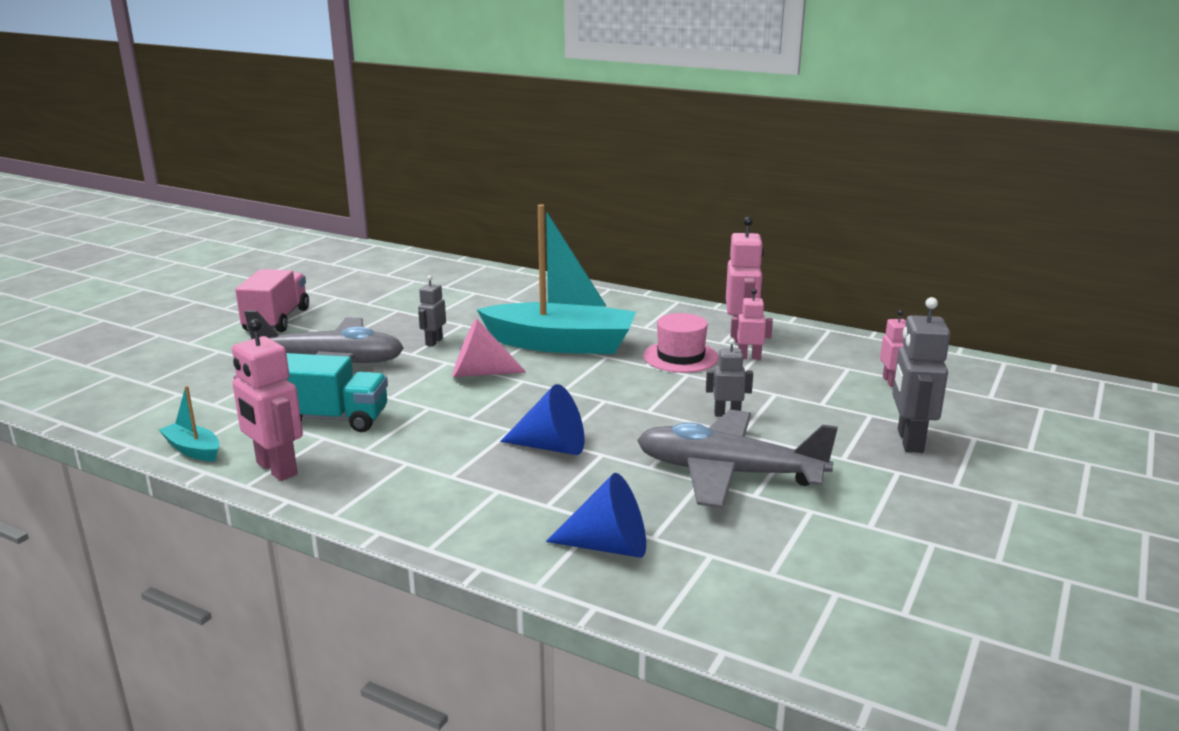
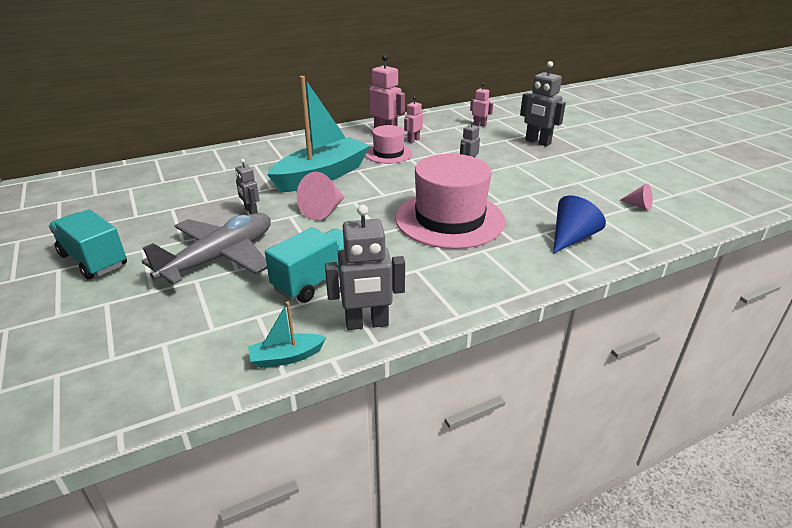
camera: 55 degrees left, 10 degrees up
(276, 469) = (367, 323): pink robot -> grey robot
(277, 320) = (94, 260): pink truck -> turquoise truck
(551, 447) = (449, 219): blue cone -> pink hat
(728, 473) = (527, 186): grey plane -> none
(804, 584) = (638, 205): none -> pink cone

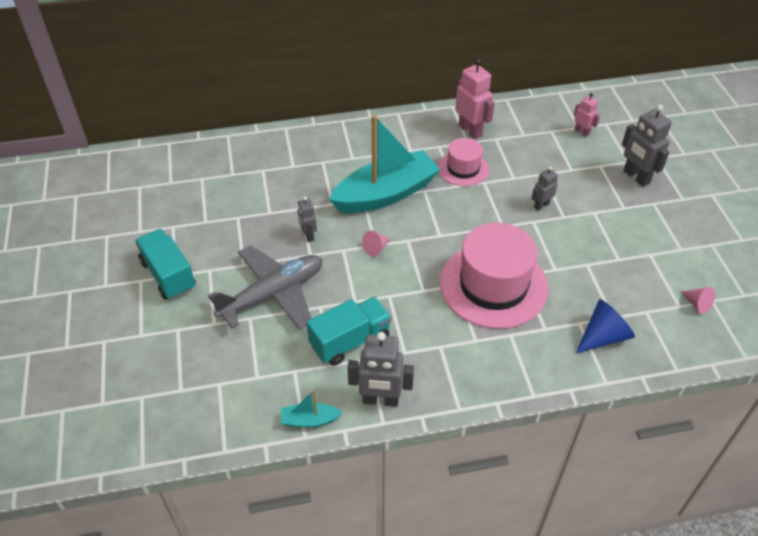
camera: 15 degrees right, 15 degrees up
(323, 210) = (376, 248): pink cone -> pink cone, size x0.57
(413, 140) = (497, 149): pink robot -> none

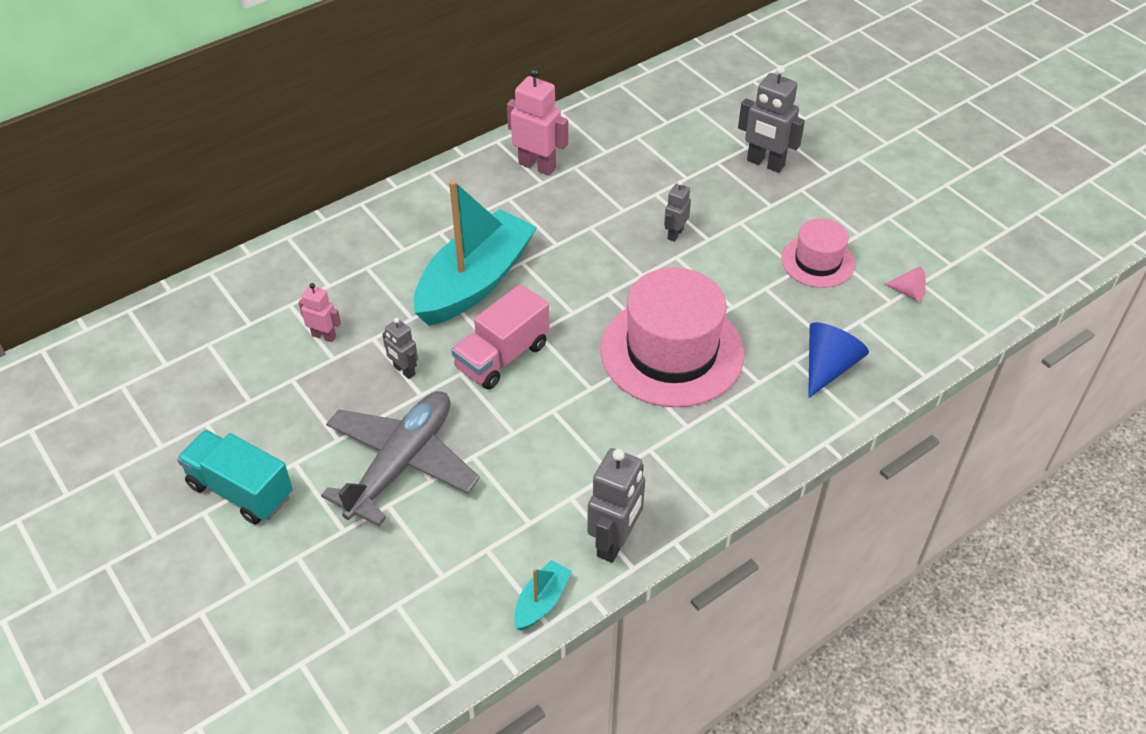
camera: 25 degrees left, 0 degrees up
(309, 420) = (541, 601): turquoise boat -> turquoise boat turned 150 degrees clockwise
(350, 341) = (536, 484): turquoise truck -> none
(376, 248) = (502, 356): pink cone -> pink truck
(380, 400) = (615, 542): grey robot -> grey robot turned 45 degrees counterclockwise
(463, 168) = (555, 218): pink hat -> pink hat (817, 261)
(581, 132) = (674, 127): pink robot -> pink robot (324, 336)

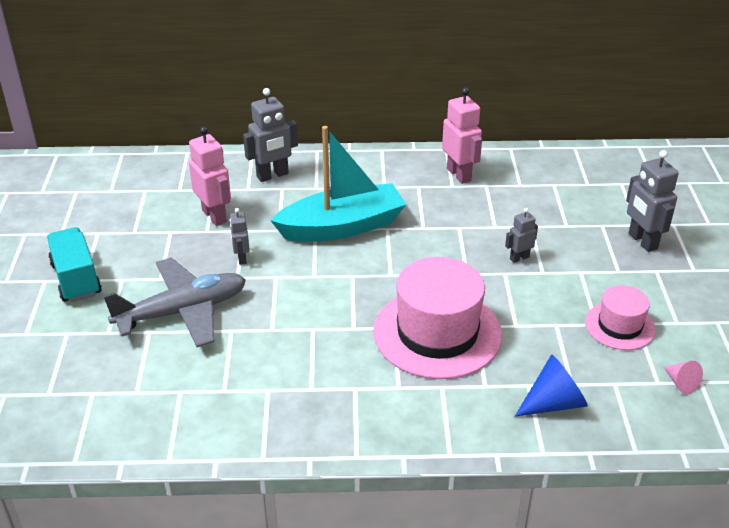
camera: 35 degrees right, 10 degrees down
(324, 336) = (214, 216): pink robot -> pink robot, size x1.77
(502, 356) = (313, 279): pink truck -> none
(541, 601) = (180, 444): turquoise boat -> none
(615, 542) = (267, 434): grey robot -> grey robot (272, 175)

